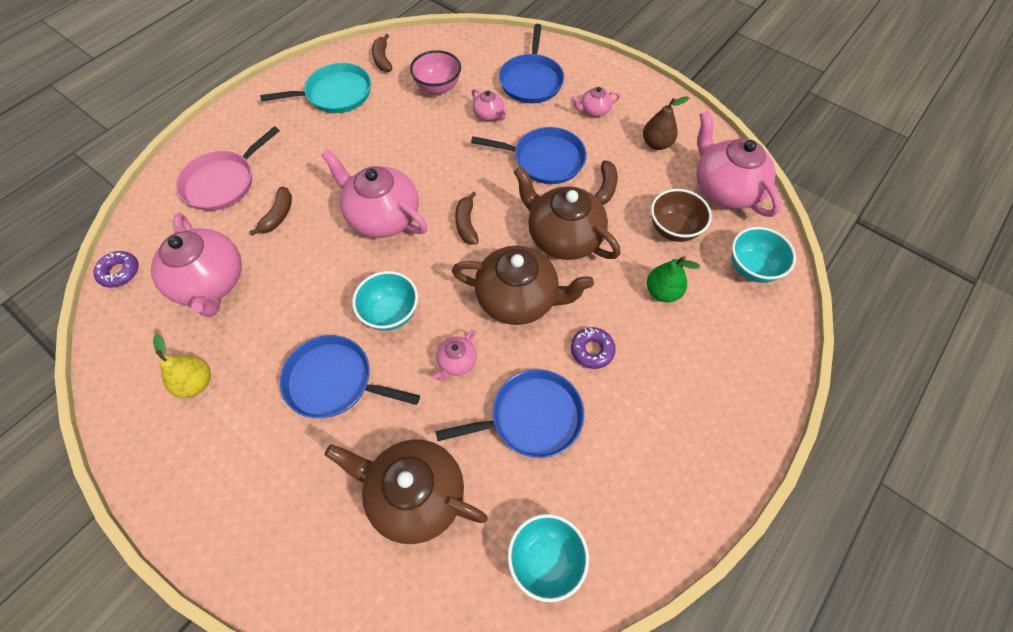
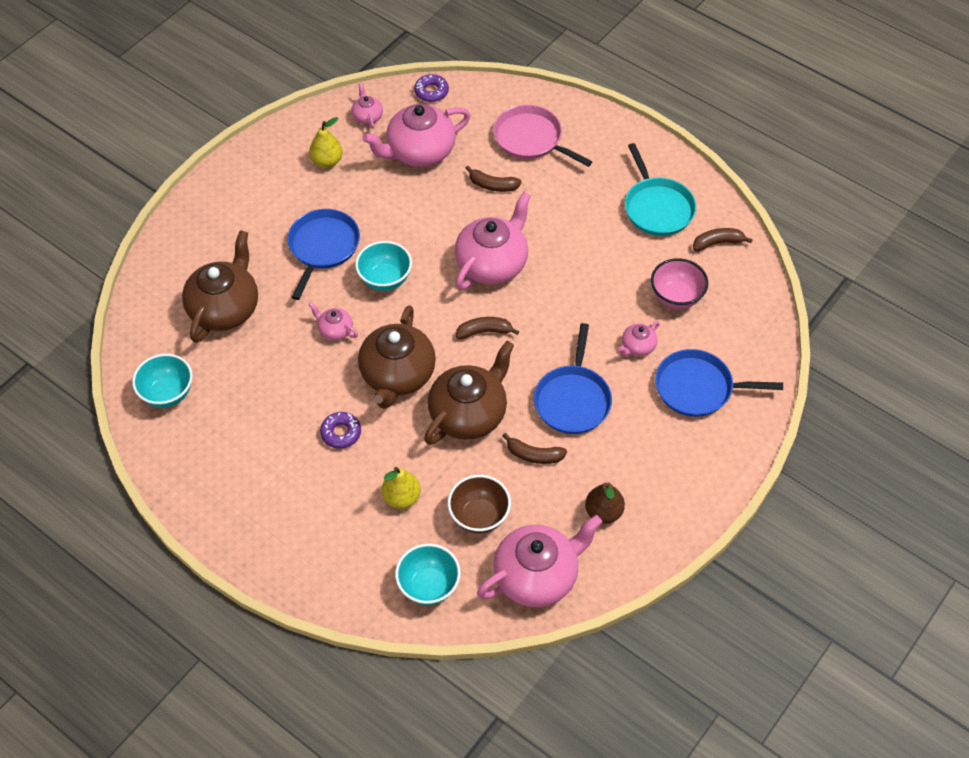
camera: 90 degrees right, 5 degrees down
(531, 417) = (280, 385): blue pan -> none
(594, 111) = (653, 451): pink teapot -> pink teapot (367, 117)
(662, 292) = (402, 497): green pear -> yellow pear

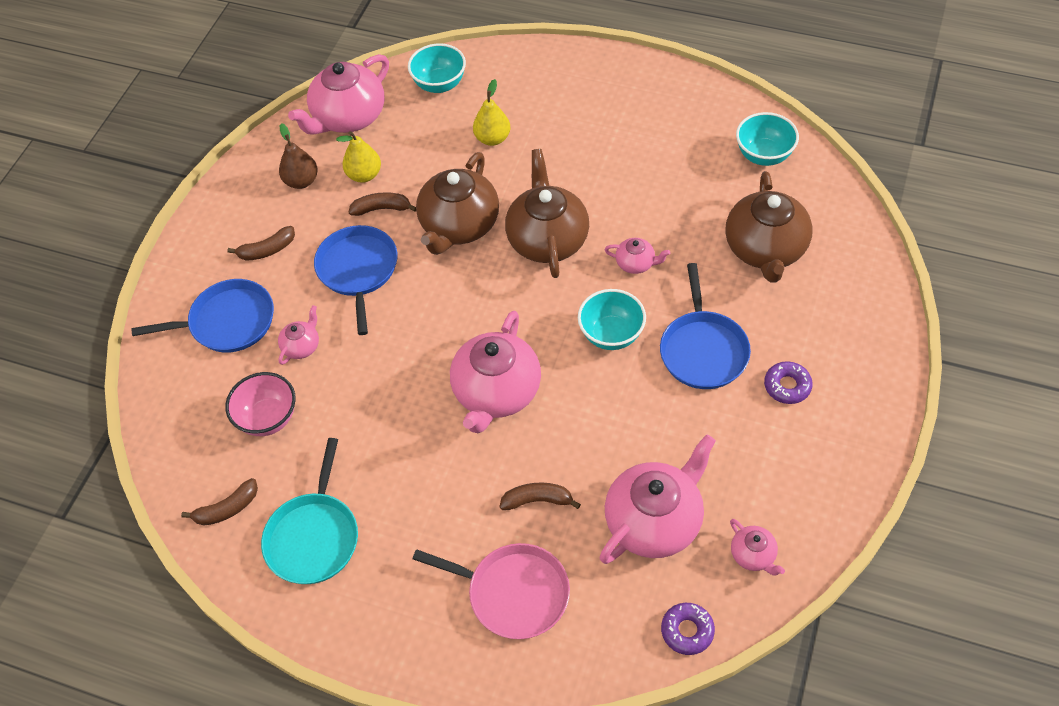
camera: 165 degrees right, 0 degrees up
(327, 161) = (766, 466): yellow pear -> yellow pear (364, 175)
(341, 433) = (576, 172): purple donut -> purple donut (787, 386)
(479, 516) = (416, 145): brown bowl -> none
(484, 331) = (475, 311): brown banana -> brown banana (267, 250)
(657, 207) = (314, 537): turquoise pan -> turquoise pan turned 135 degrees counterclockwise

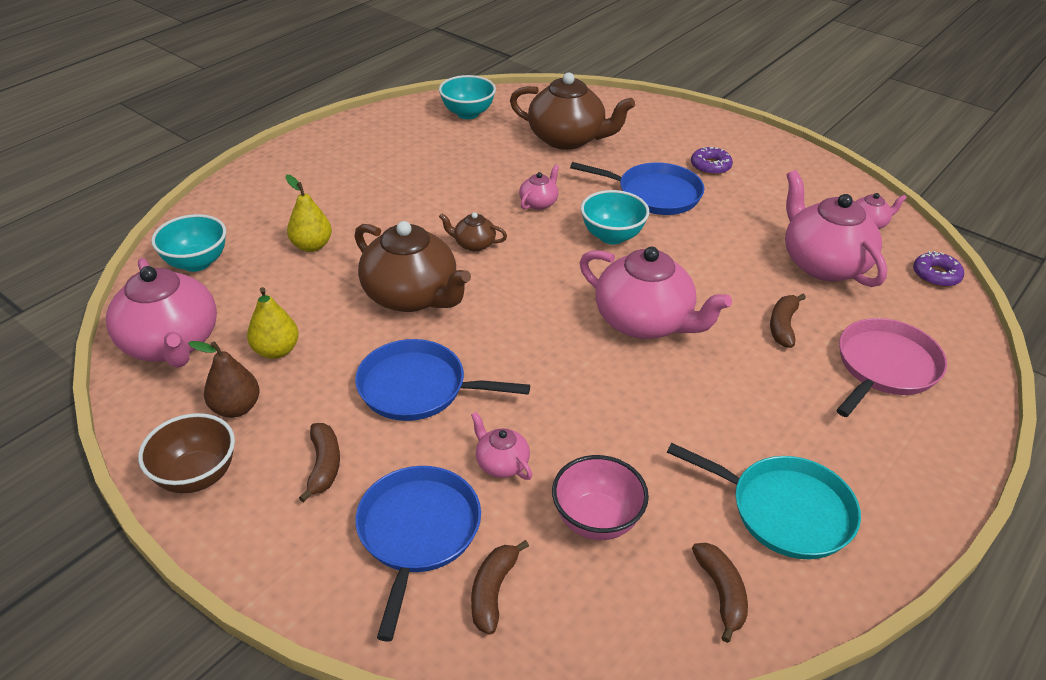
camera: 75 degrees left, 15 degrees down
(238, 191) = (197, 476): none -> brown bowl
(382, 208) = (340, 348): brown banana -> brown banana (493, 591)
(547, 239) = (473, 244): brown teapot -> brown teapot, size x0.46

